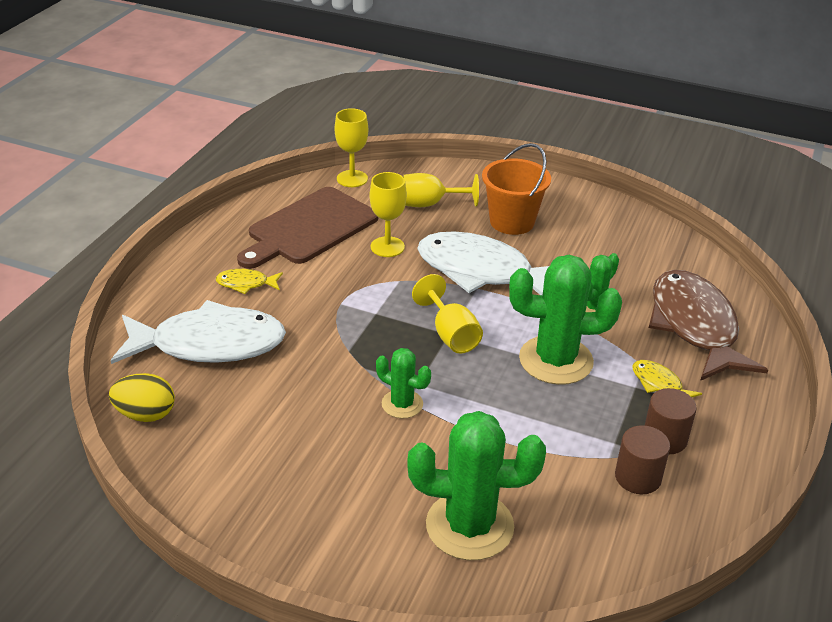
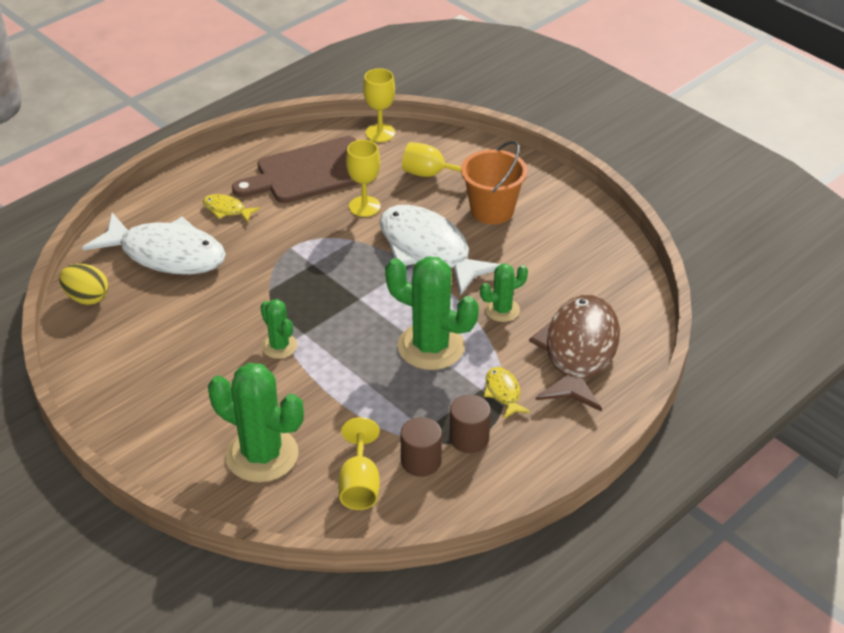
camera: 25 degrees right, 5 degrees up
(451, 334) = (360, 299): yellow goblet -> yellow goblet (359, 485)

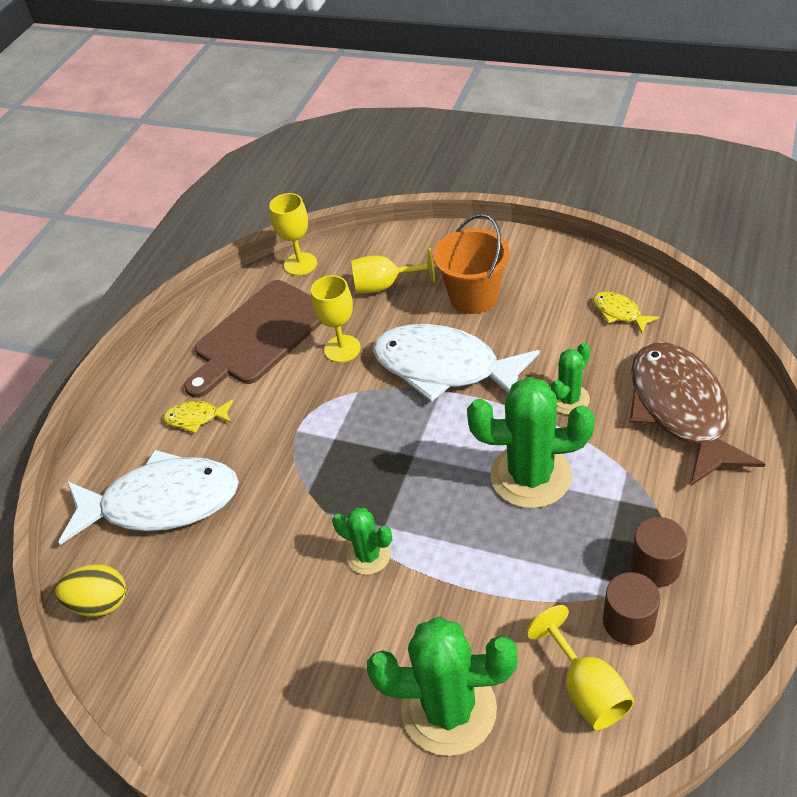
camera: 20 degrees left, 5 degrees up
(503, 393) = (645, 493): yellow fish -> yellow fish (619, 313)

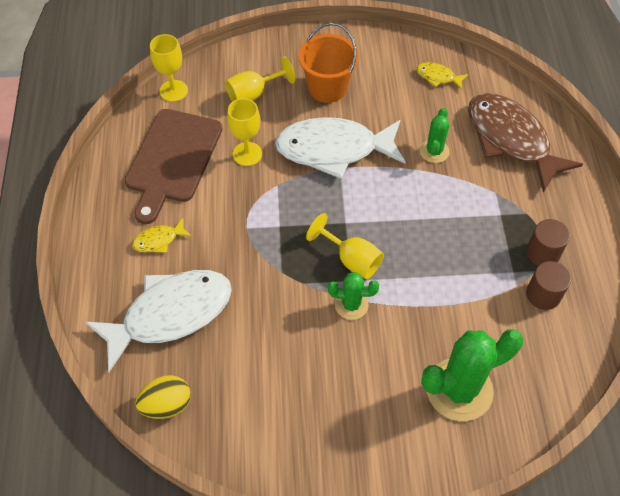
camera: 30 degrees left, 10 degrees up
(530, 476) = (435, 214): green cactus -> none
(586, 689) = (537, 346): yellow goblet -> yellow goblet (351, 259)

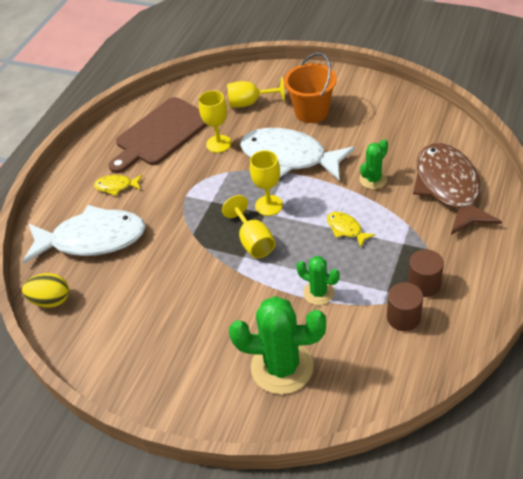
camera: 30 degrees right, 10 degrees down
(173, 91) = (191, 87): yellow goblet -> yellow goblet (269, 205)
(351, 305) = (232, 274): green cactus -> green cactus (318, 292)
(438, 77) = (412, 124): yellow fish -> yellow fish (346, 229)

